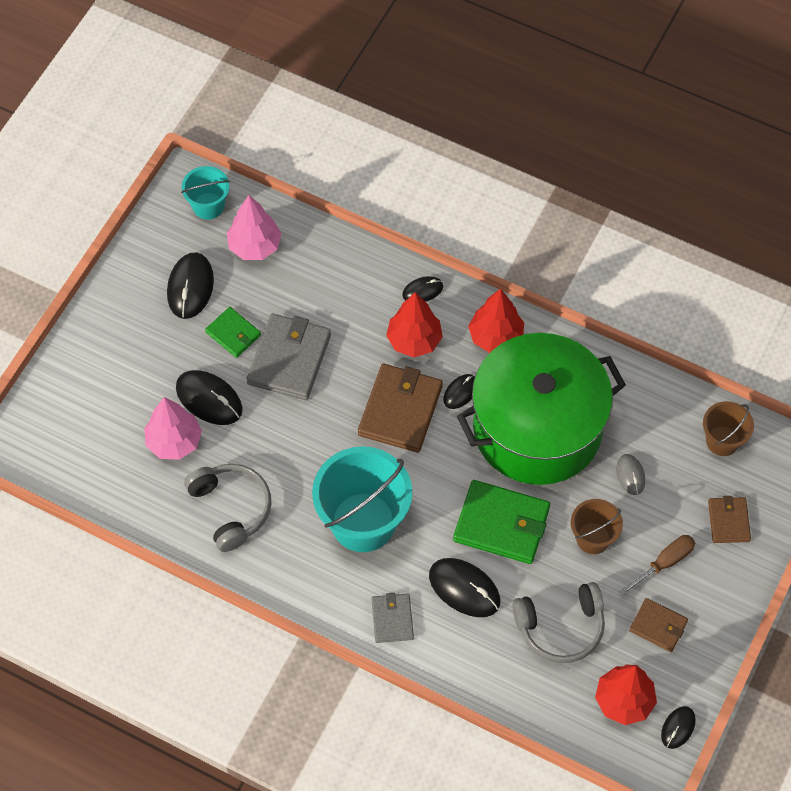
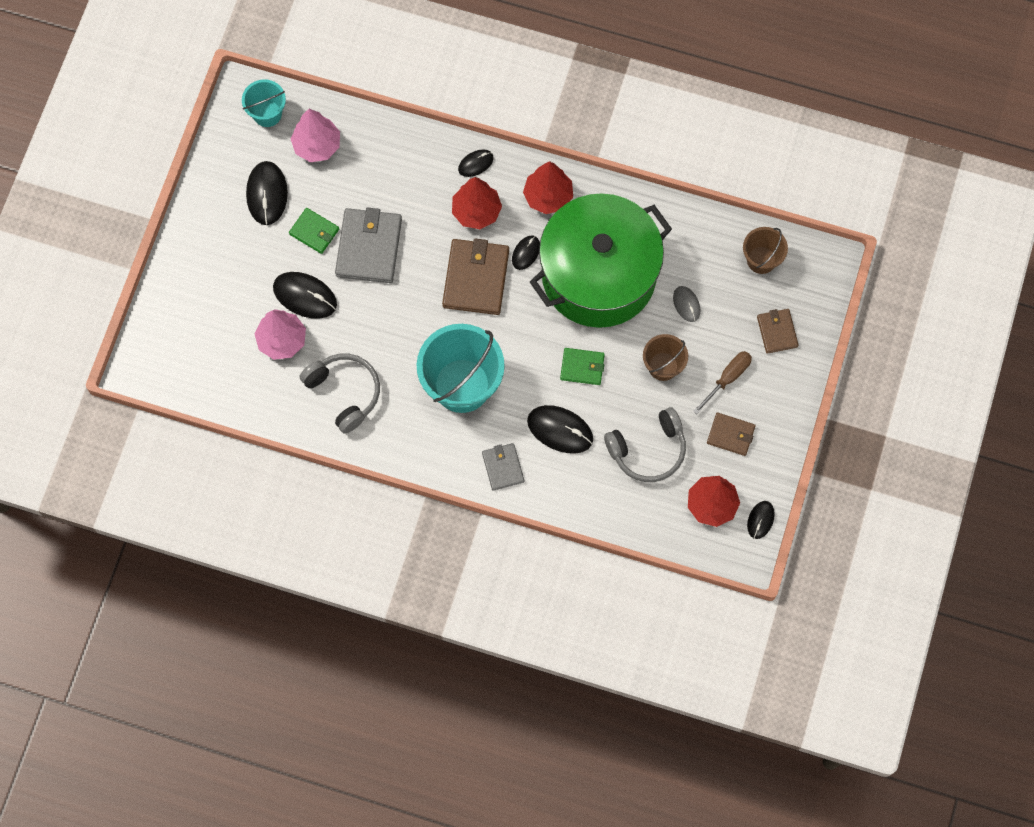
camera: 10 degrees left, 10 degrees up
(501, 524) = (582, 367): green wallet -> green wallet, size x0.56

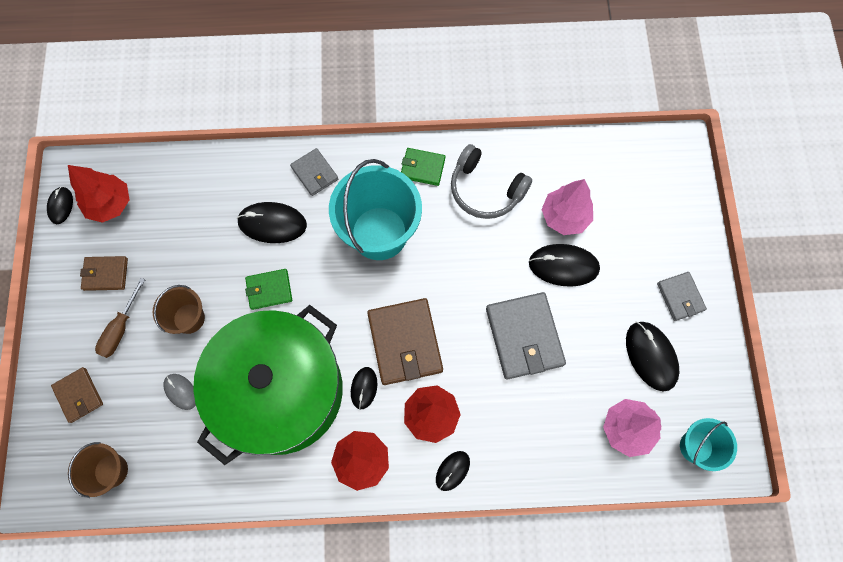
camera: 160 degrees right, 0 degrees up
(214, 233) = (680, 297): none -> grey wallet
(314, 232) = (585, 333): green wallet -> green wallet (422, 168)
(648, 450) = (183, 233): grey headphones -> none

